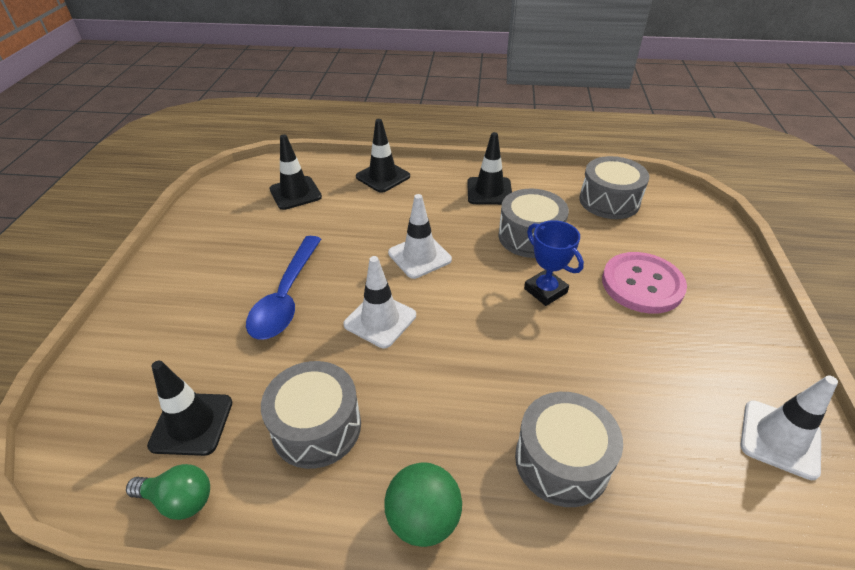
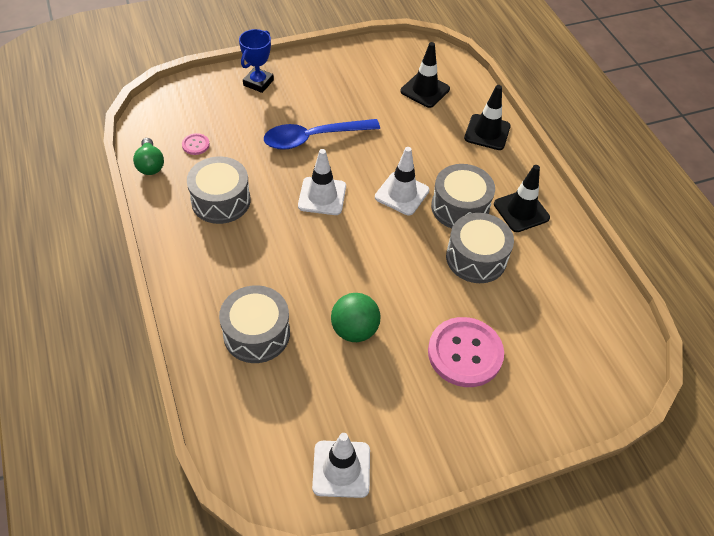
camera: 60 degrees right, 10 degrees up
(192, 424) = (195, 145): black traffic cone -> pink button
(423, 519) = (185, 274): green ball -> green ball (354, 330)
(545, 290) = (413, 286): blue trophy -> blue trophy (258, 83)
(609, 201) = (575, 306): grey drum -> grey drum (460, 207)

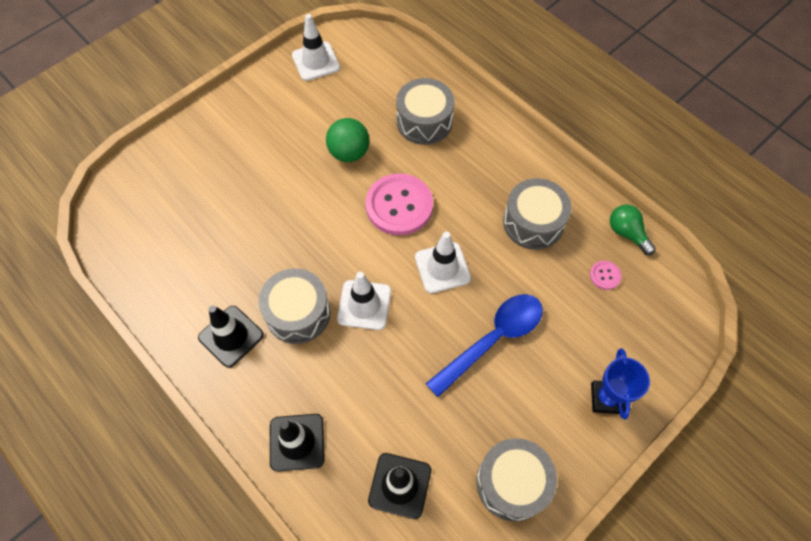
camera: 160 degrees right, 10 degrees up
(465, 353) = (251, 168): pink button -> pink button (399, 206)
(476, 258) = (265, 260): grey drum -> grey drum (512, 483)

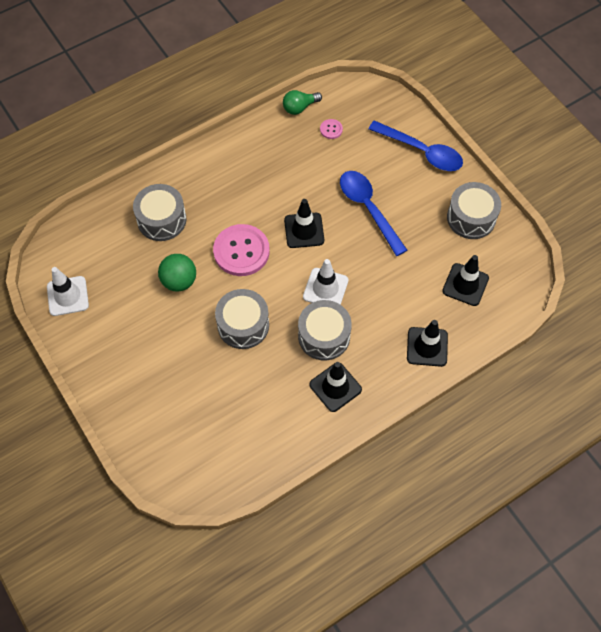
camera: 80 degrees left, 0 degrees up
(442, 268) = (304, 230): white traffic cone -> black traffic cone
(533, 222) = (277, 163): grey drum -> grey drum (243, 325)
(606, 398) = (421, 151): blue trophy -> blue spoon

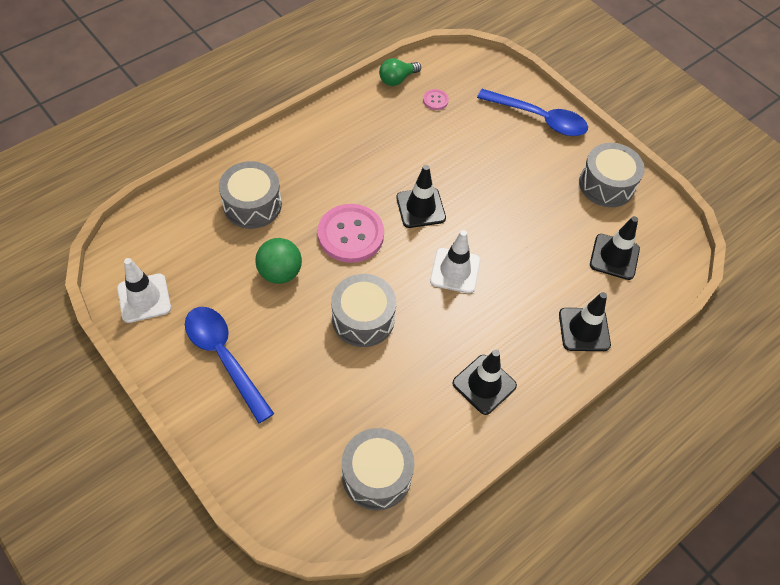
camera: 10 degrees left, 5 degrees down
(324, 336) = (461, 325): grey drum -> grey drum (376, 475)
(368, 209) = (490, 181): blue spoon -> blue spoon (224, 357)

